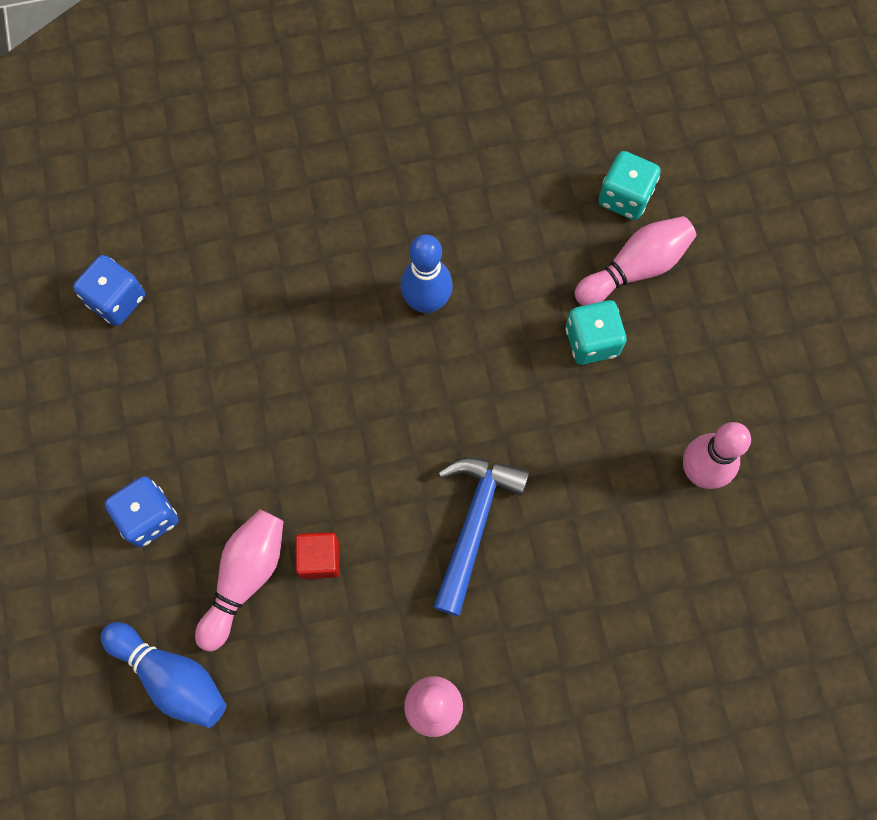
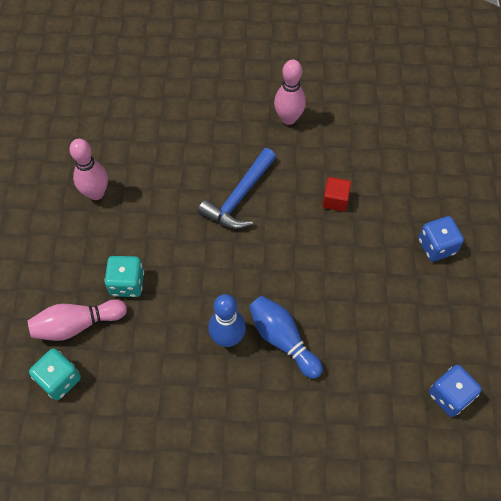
camera: 165 degrees left, 10 degrees down
(172, 677) = (429, 162): blue bowling pin -> blue bowling pin (283, 339)
(245, 578) = (381, 200): pink bowling pin -> none

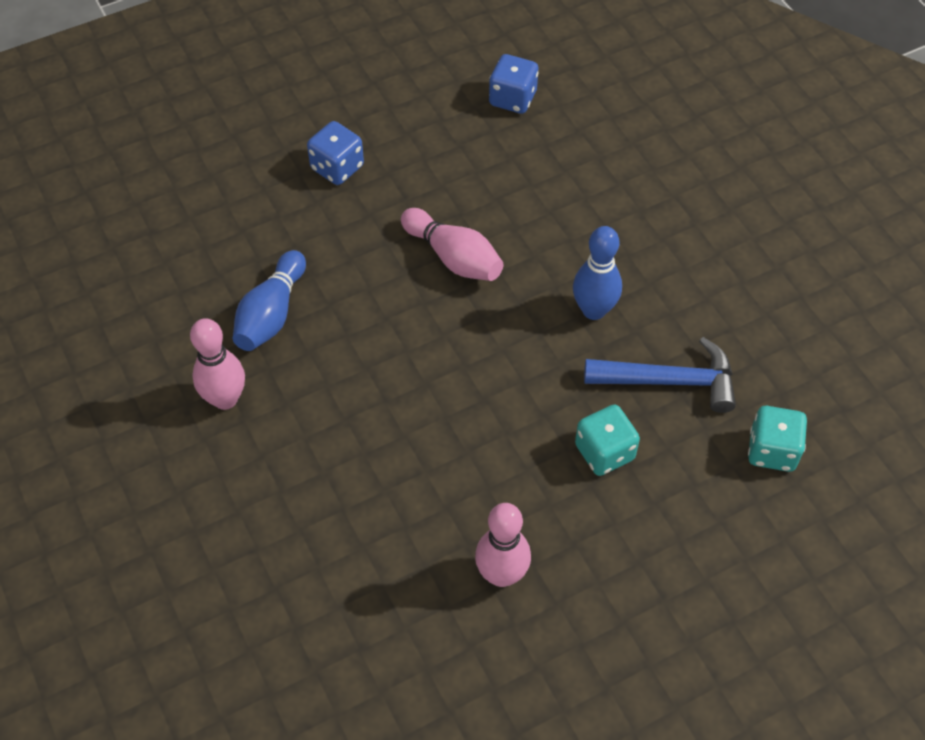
camera: 120 degrees left, 5 degrees down
(77, 325) = (696, 475): pink bowling pin -> pink bowling pin (454, 257)
(239, 197) = (395, 393): blue hammer -> blue hammer (670, 381)
(283, 339) = (556, 258): blue bowling pin -> blue bowling pin (271, 314)
(335, 200) = (333, 288): red cube -> none

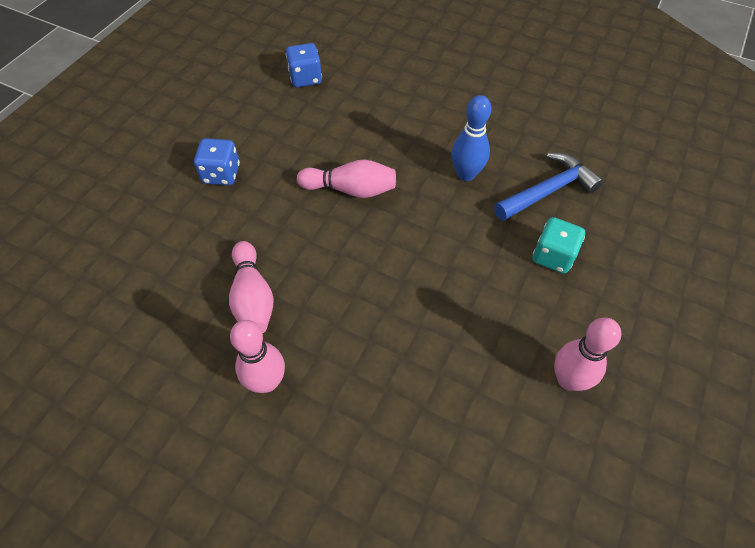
camera: 35 degrees left, 0 degrees up
(271, 314) = (253, 298): blue bowling pin -> pink bowling pin
(772, 450) = (640, 197): turquoise dice -> none

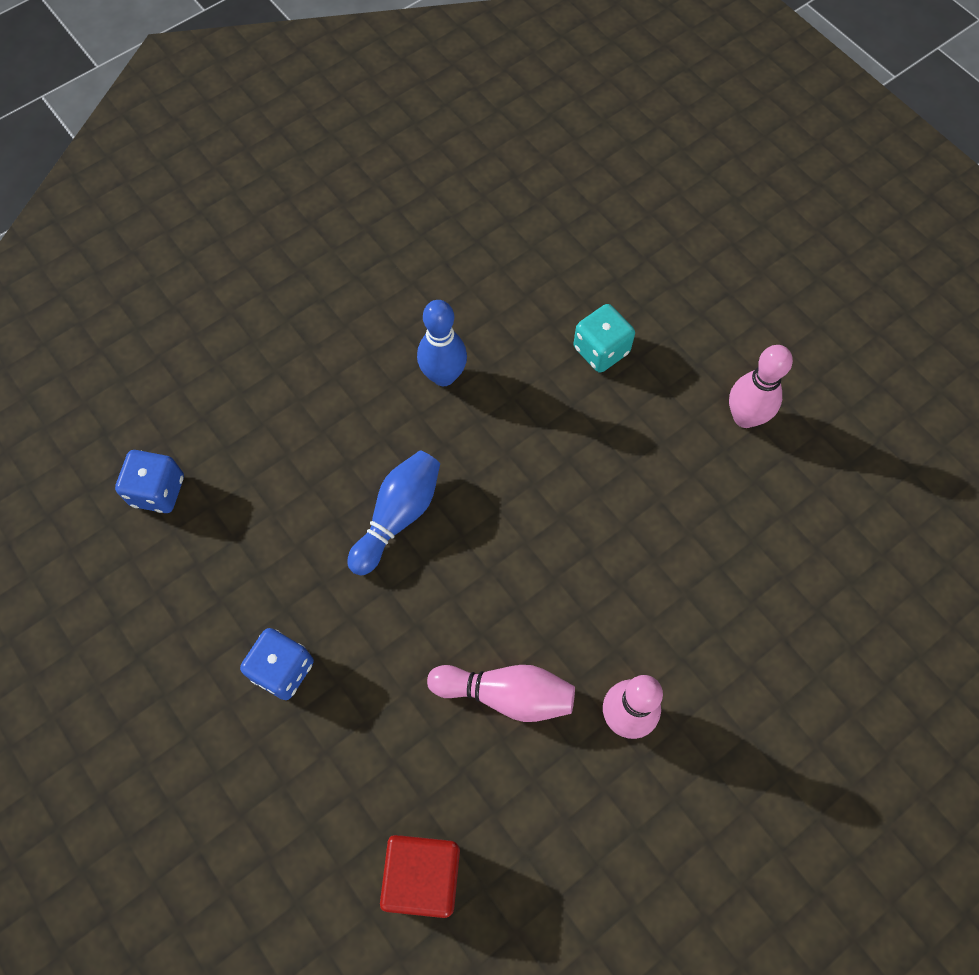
camera: 65 degrees left, 10 degrees up
(111, 298) = (423, 876): none -> red cube
(350, 190) = (398, 516): pink bowling pin -> blue bowling pin
(548, 190) = (512, 305): blue hammer -> none

